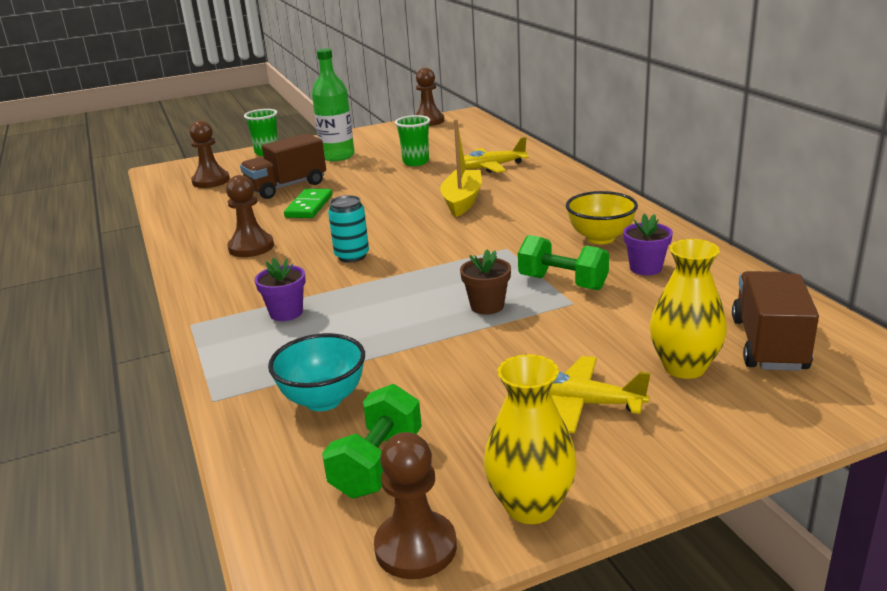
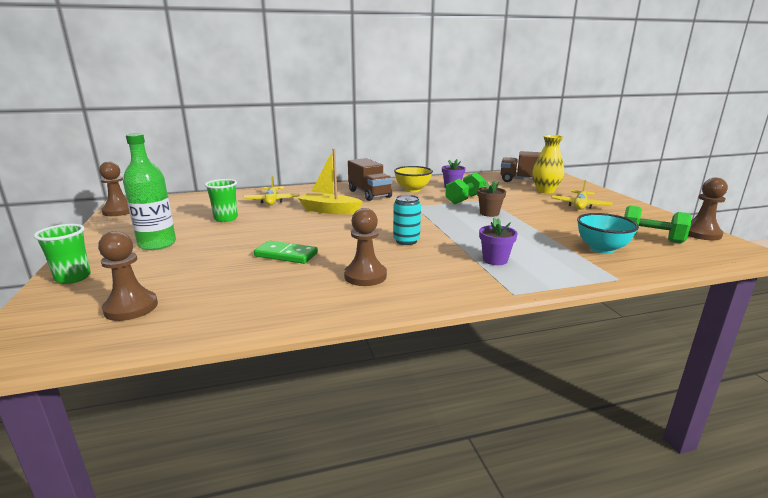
camera: 85 degrees left, 5 degrees down
(287, 187) = (218, 265): brown truck -> brown truck (369, 194)
(531, 506) = (657, 217): yellow vase -> none

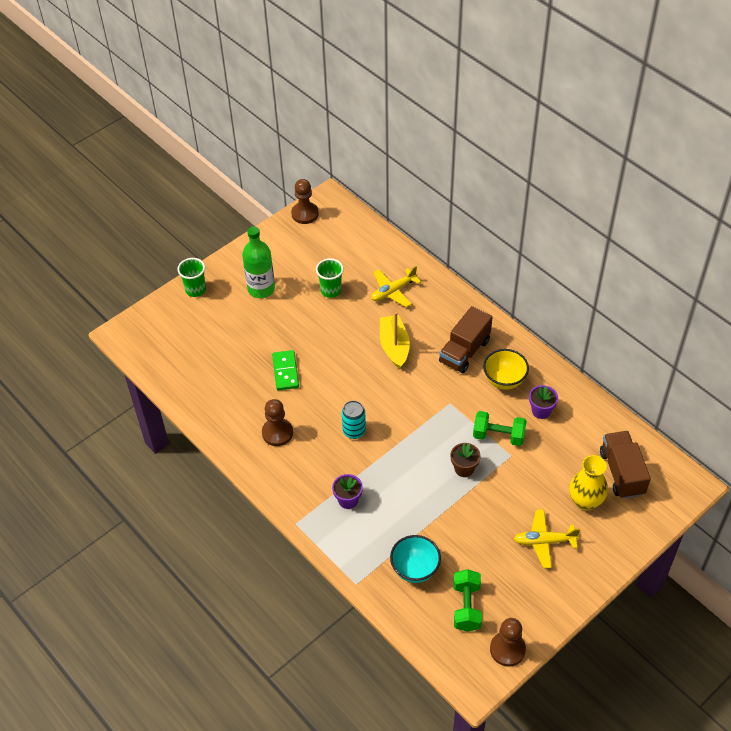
camera: 65 degrees right, 30 degrees up
(131, 307) = (180, 345): brown pawn -> none

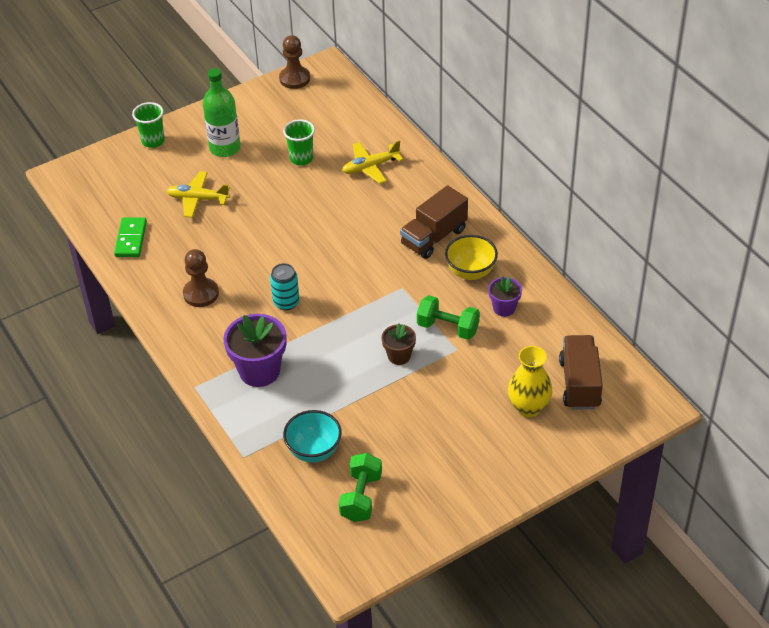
camera: 10 degrees right, 5 degrees down
(285, 371) = (228, 233): green domino -> green domino (131, 239)
(348, 500) = (259, 371): purple flower pot -> purple flower pot, size x1.79
(394, 346) = (356, 222): yellow boat -> none
(507, 649) = (395, 547): brown pawn -> none
(544, 541) = (469, 442): yellow plane -> yellow plane (198, 199)

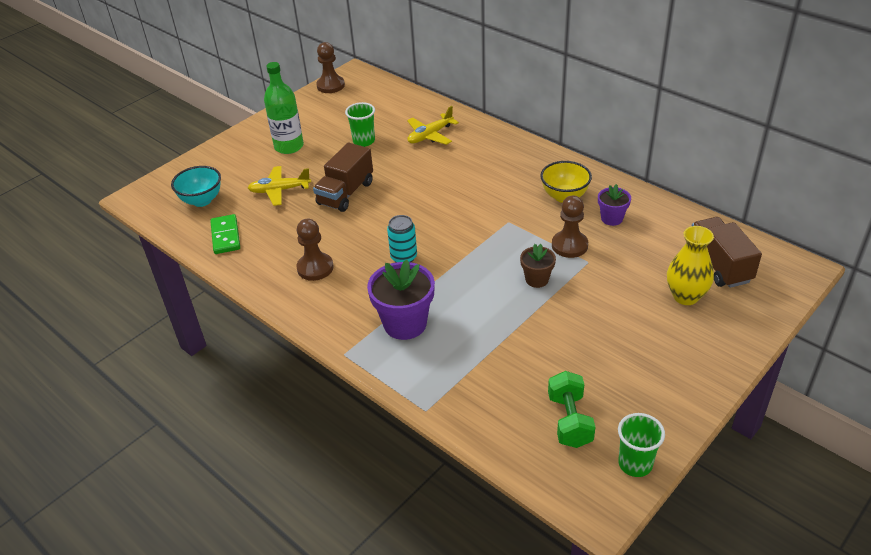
camera: 15 degrees left, 5 degrees down
(153, 141) = (218, 154): green cup -> green cup (635, 464)
(314, 451) = (497, 387): turquoise bowl -> turquoise bowl (202, 200)
(434, 237) = (515, 176): brown truck -> brown truck (345, 193)
(448, 328) = (569, 245): green dumbbell -> brown pawn

